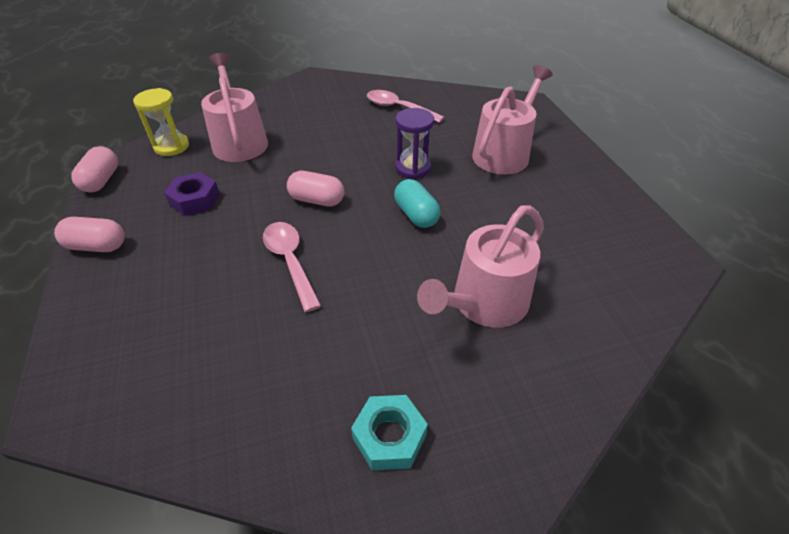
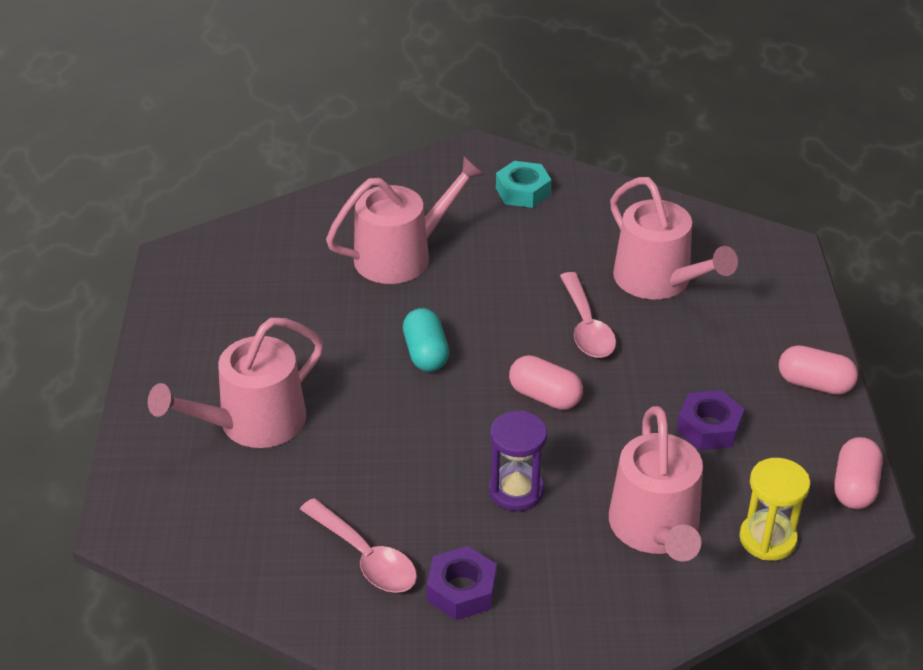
camera: 165 degrees left, 5 degrees down
(219, 326) = (658, 280): none -> pink watering can
(343, 104) = (462, 590): none -> purple nut
(413, 168) = (398, 422): purple hourglass -> purple hourglass (516, 491)

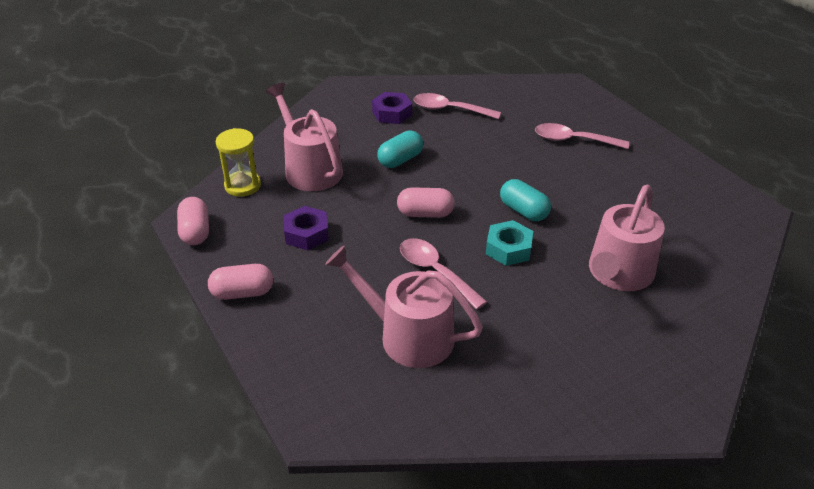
camera: 150 degrees right, 0 degrees up
(253, 423) = (573, 140): pink watering can -> pink spoon
(516, 491) = (400, 160): purple hourglass -> turquoise capsule
(523, 191) = (595, 383): turquoise nut -> turquoise nut (508, 249)

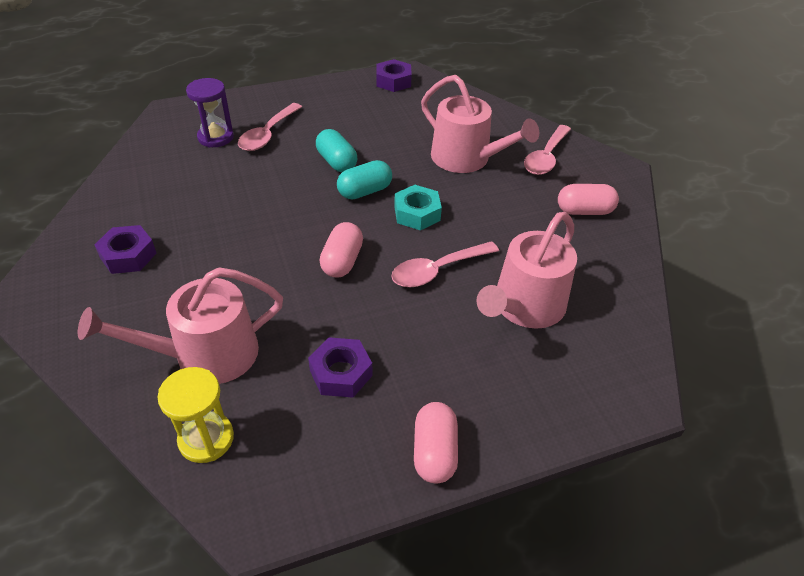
camera: 80 degrees left, 5 degrees up
(195, 232) = (292, 507): pink capsule -> pink capsule (584, 211)
(400, 160) = (233, 264): turquoise capsule -> turquoise capsule (336, 162)
(449, 110) = (155, 205): pink spoon -> pink spoon (546, 157)
(550, 115) = (215, 137): none -> purple hourglass
(728, 200) = (393, 81): none -> purple nut

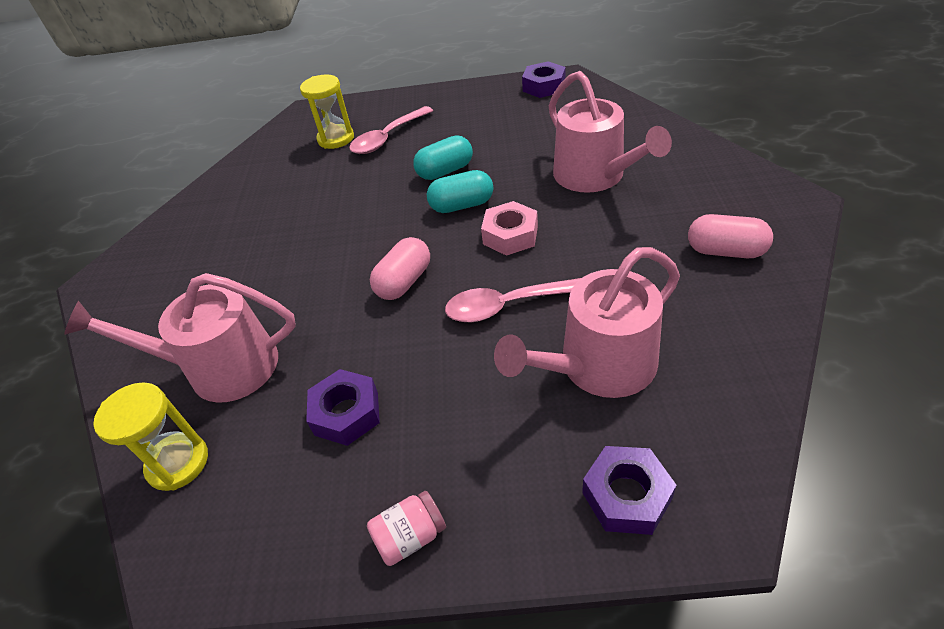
camera: 25 degrees right, 0 degrees up
(128, 255) = (201, 252): purple nut -> purple nut (626, 496)
(215, 137) = (336, 139): purple hourglass -> yellow hourglass
(336, 162) = (445, 171): turquoise capsule -> turquoise capsule turned 75 degrees clockwise
(417, 213) = (510, 235): turquoise nut -> pink nut
(434, 452) = (410, 537): pink capsule -> pink jar
(546, 157) = (697, 180): pink spoon -> none

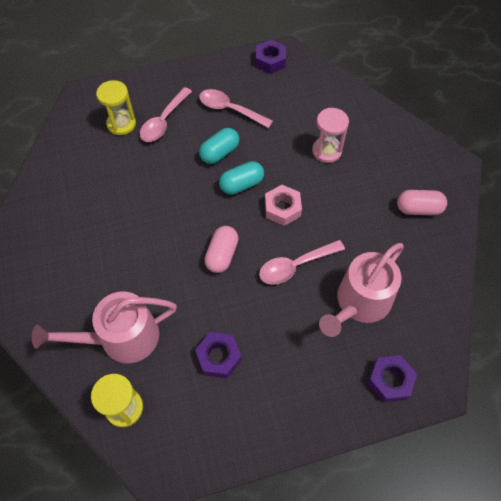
camera: 20 degrees left, 15 degrees up
(410, 537) = (282, 425): pink jar -> none
(475, 130) = (230, 109): none -> pink spoon
(594, 176) = (327, 151): pink watering can -> pink hourglass

